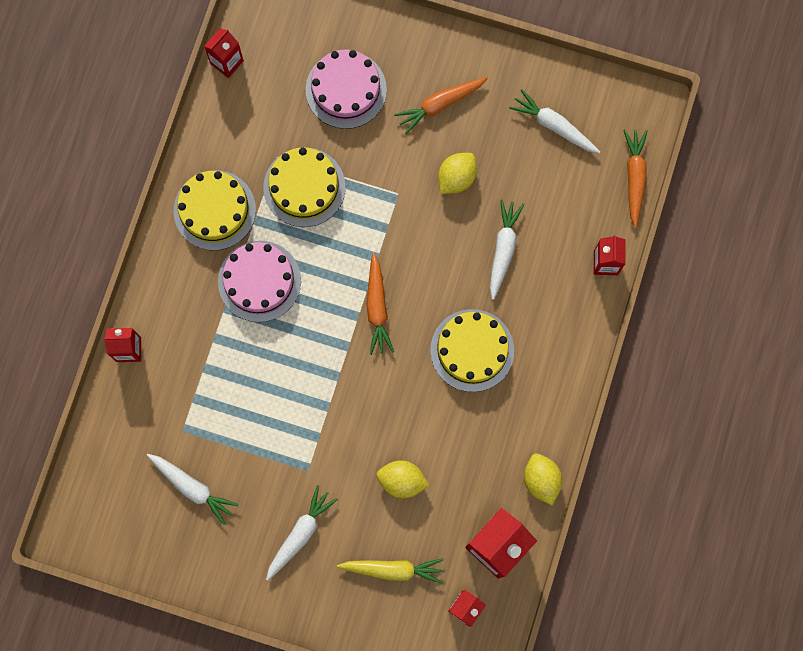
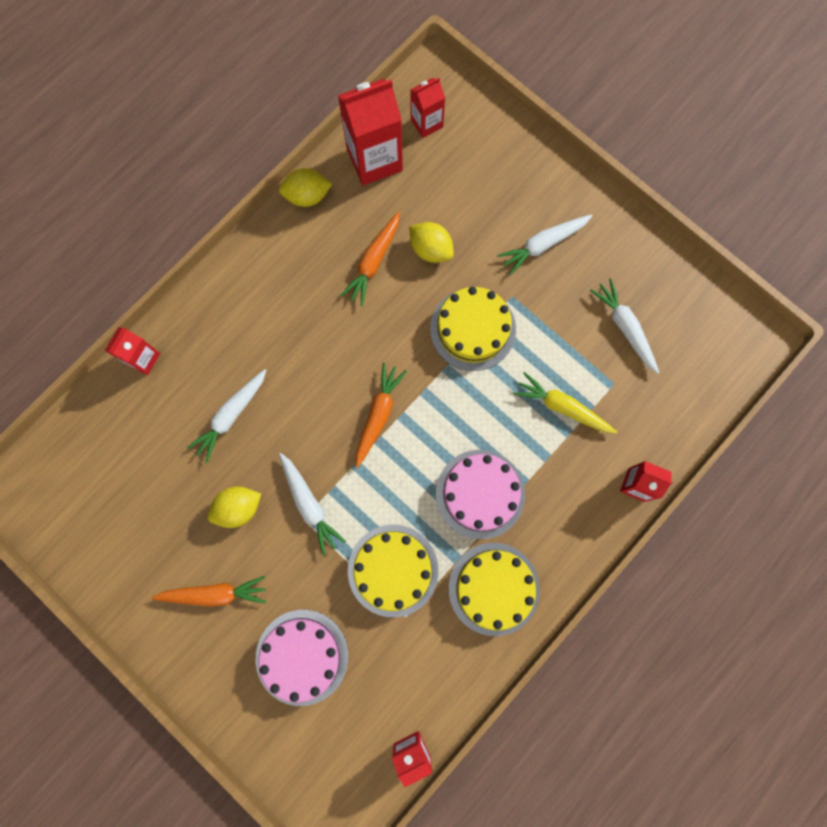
camera: 155 degrees left, 0 degrees up
(393, 569) = (474, 180): yellow carrot -> yellow carrot (562, 407)
(472, 350) = (309, 335): yellow cake -> yellow cake (473, 329)
(541, 480) = (307, 196): yellow lemon -> yellow lemon turned 75 degrees clockwise
(554, 126) = (115, 516): white carrot -> white carrot (309, 504)
(634, 178) = (69, 427): orange carrot -> orange carrot (373, 262)

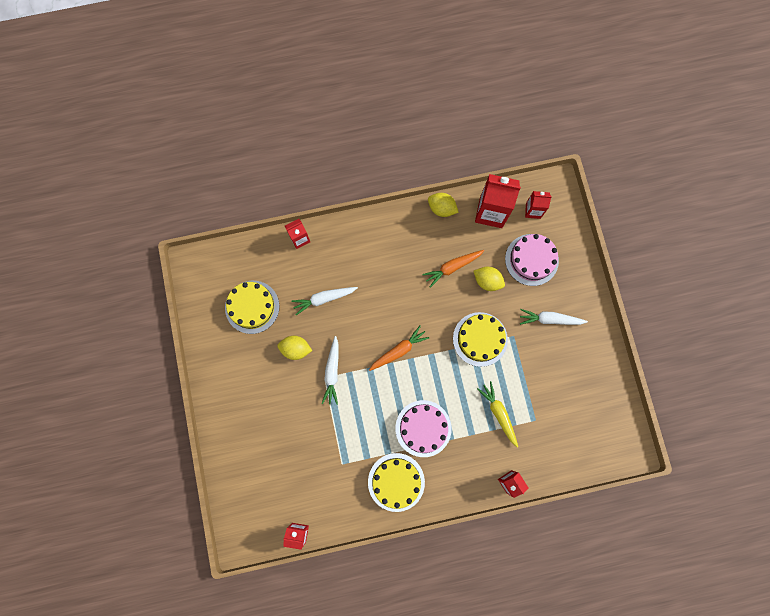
camera: 35 degrees right, 0 degrees up
(214, 593) = (255, 384): orange carrot -> none
(302, 657) = (276, 446): pink cake -> pink cake (531, 260)
(393, 570) = (351, 435): yellow cake -> yellow cake (252, 307)
(431, 249) = (487, 281): yellow lemon -> yellow lemon turned 45 degrees counterclockwise
(625, 327) = (563, 394): white carrot -> none

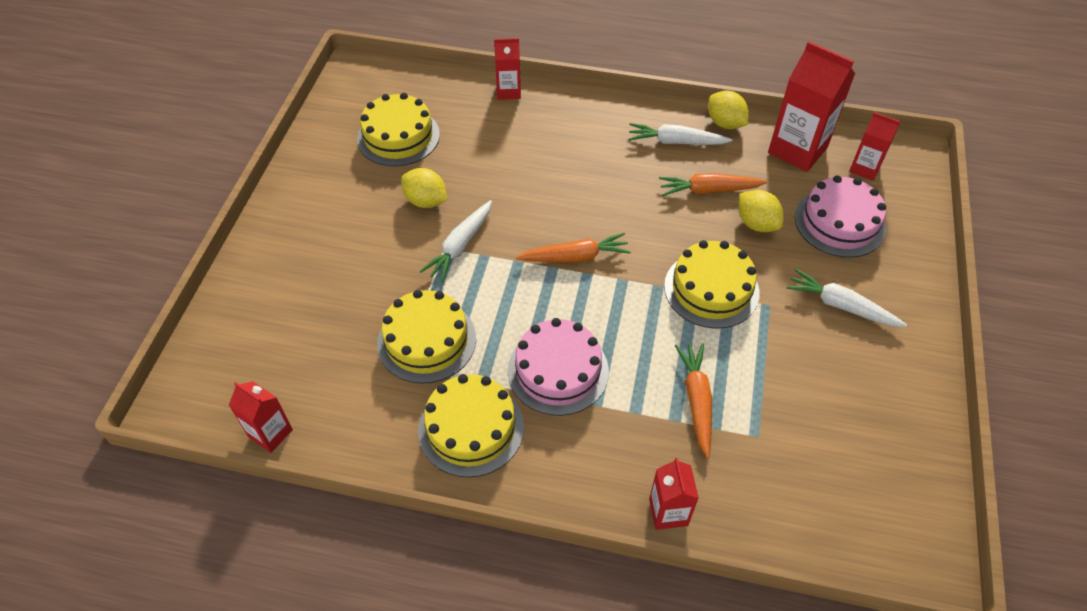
camera: 25 degrees right, 25 degrees down
(324, 299) = (501, 161): white carrot -> white carrot (676, 142)
(347, 442) = (426, 340): none -> yellow cake
(498, 413) = (696, 400): yellow carrot -> orange carrot

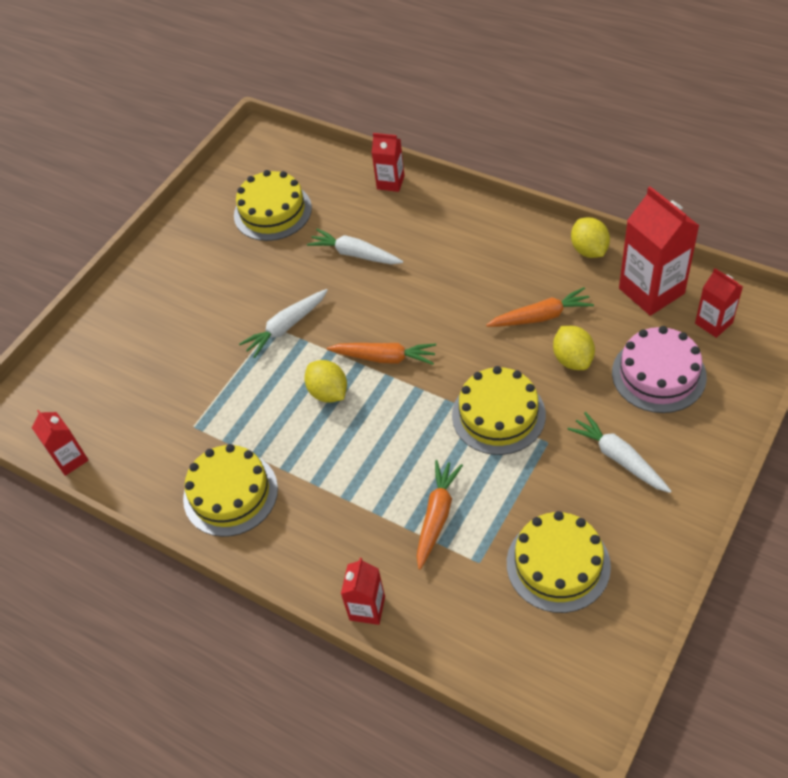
camera: 25 degrees right, 0 degrees up
(426, 201) = (273, 278): yellow lemon -> yellow lemon (328, 392)
(426, 340) = (224, 408): yellow cake -> yellow cake (558, 564)
(558, 370) = (325, 460): pink cake -> none
(676, 142) = (530, 261): white carrot -> white carrot (355, 254)
(709, 190) = (541, 316): orange carrot -> orange carrot turned 150 degrees clockwise

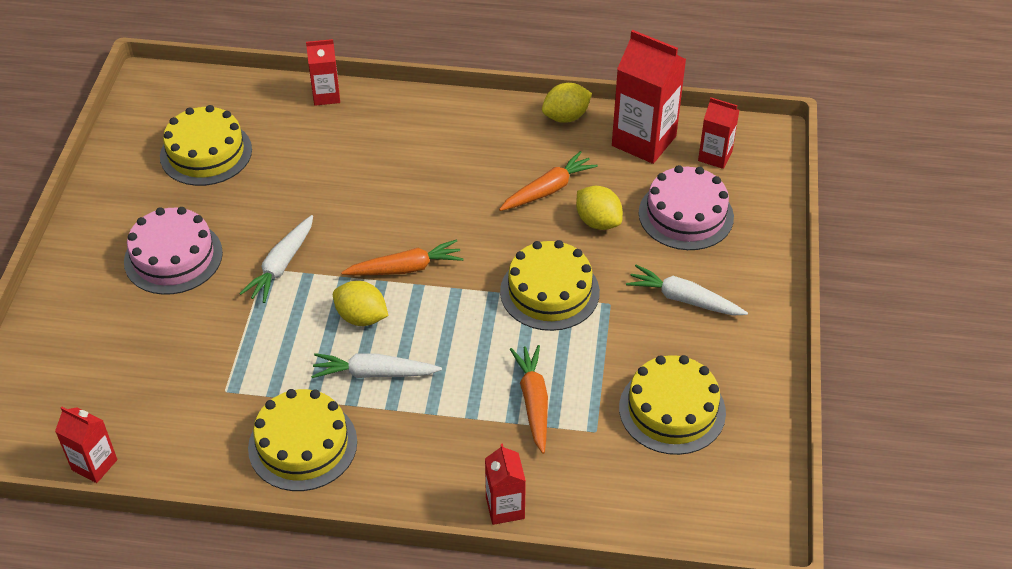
camera: 30 degrees left, 5 degrees down
(207, 297) = (173, 257): none -> pink cake
(355, 254) = (322, 175): white carrot -> white carrot (374, 373)
(589, 250) = (566, 117): yellow lemon -> yellow lemon turned 75 degrees counterclockwise

